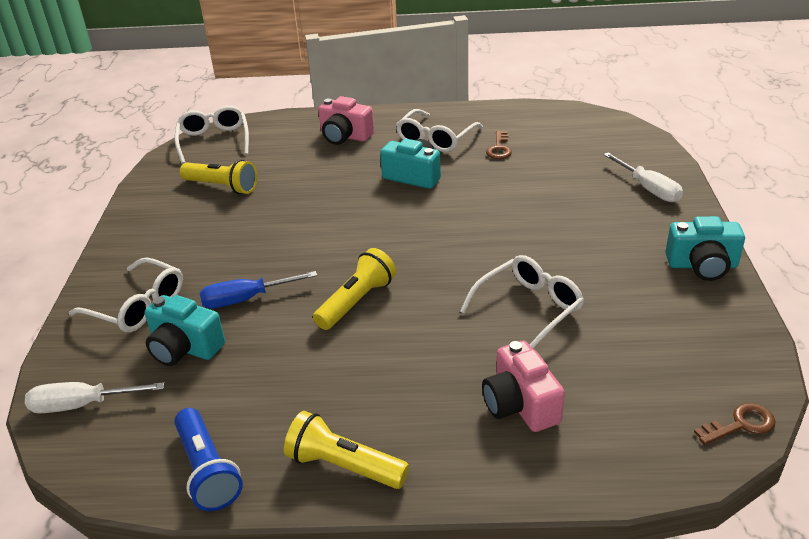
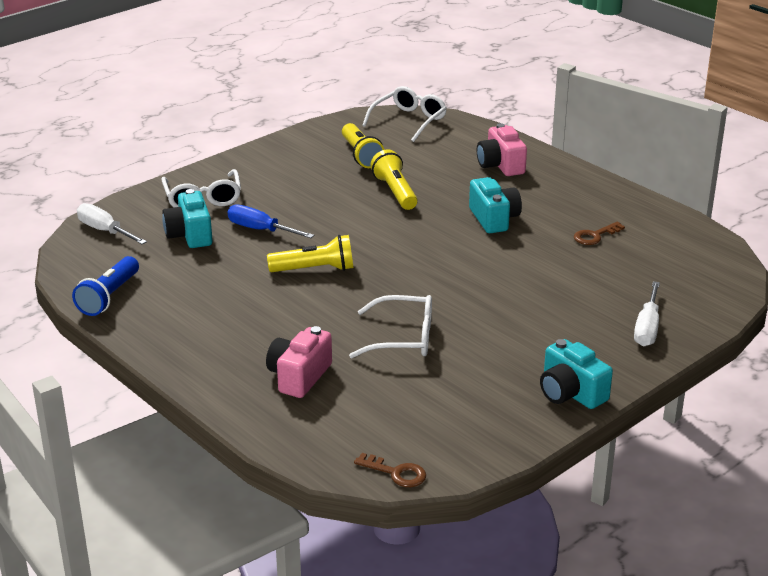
camera: 45 degrees right, 5 degrees down
(344, 466) = (166, 338): yellow flashlight -> yellow flashlight (395, 192)
(436, 139) = (561, 203): white glasses -> none

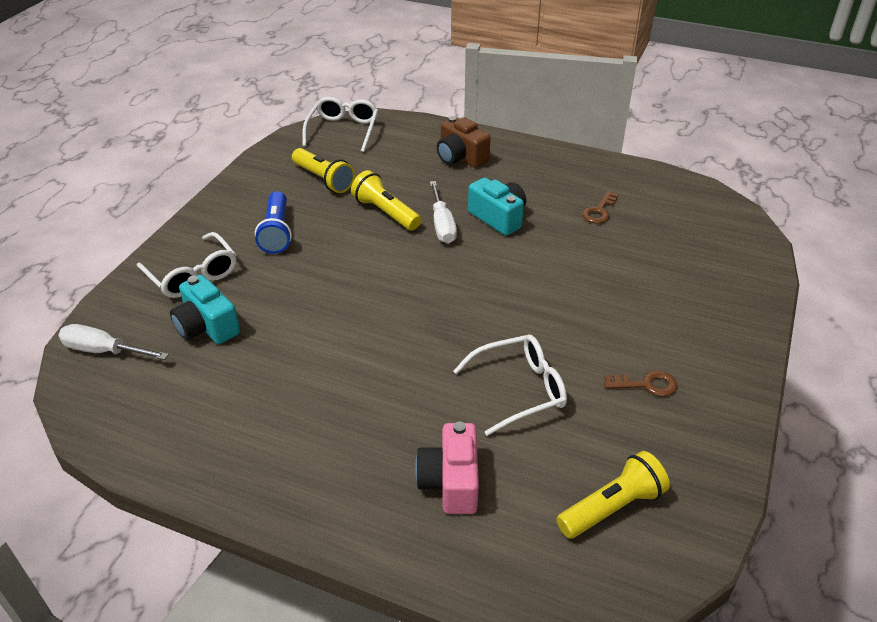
camera: 25 degrees left, 10 degrees up
(109, 297) = (162, 444): blue flashlight -> blue flashlight (277, 232)
(260, 230) = (280, 297): blue screwdriver -> none
(315, 269) = (371, 330): yellow flashlight -> yellow flashlight (612, 507)
(396, 473) = (646, 581): brown key -> brown key (646, 384)
(500, 165) = (460, 157): pink camera -> brown camera
(570, 393) = (722, 402): turquoise camera -> none
(647, 328) = (723, 300): white screwdriver -> white screwdriver (442, 225)

